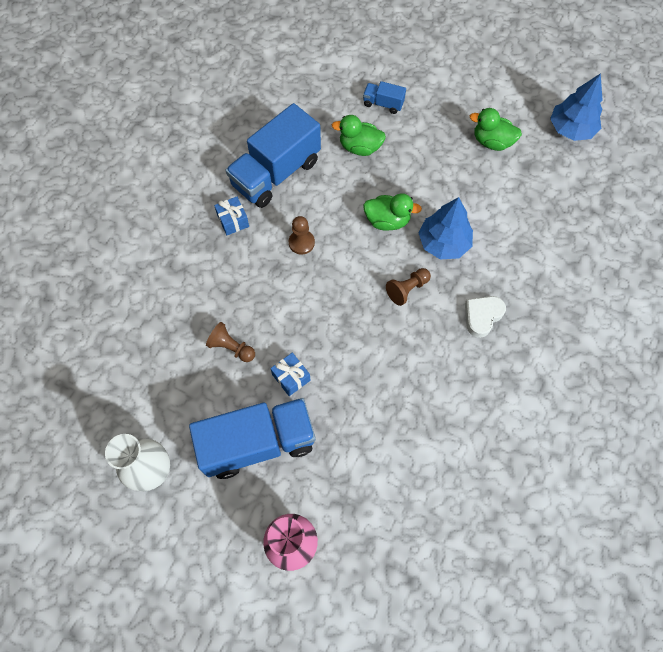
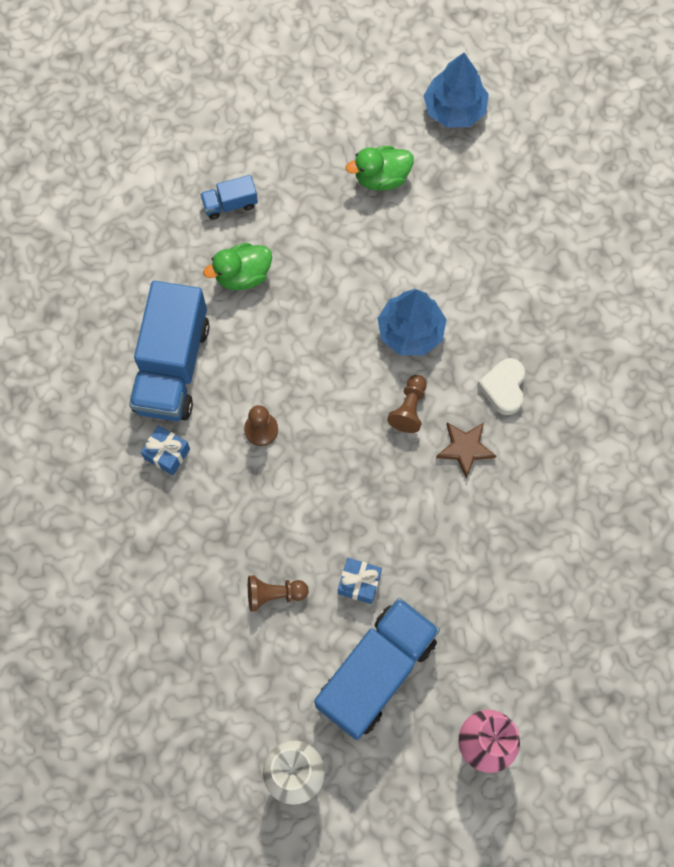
camera: 35 degrees left, 5 degrees up
(387, 221) = (334, 344): green duck -> none
(426, 338) = (465, 449): none -> brown star

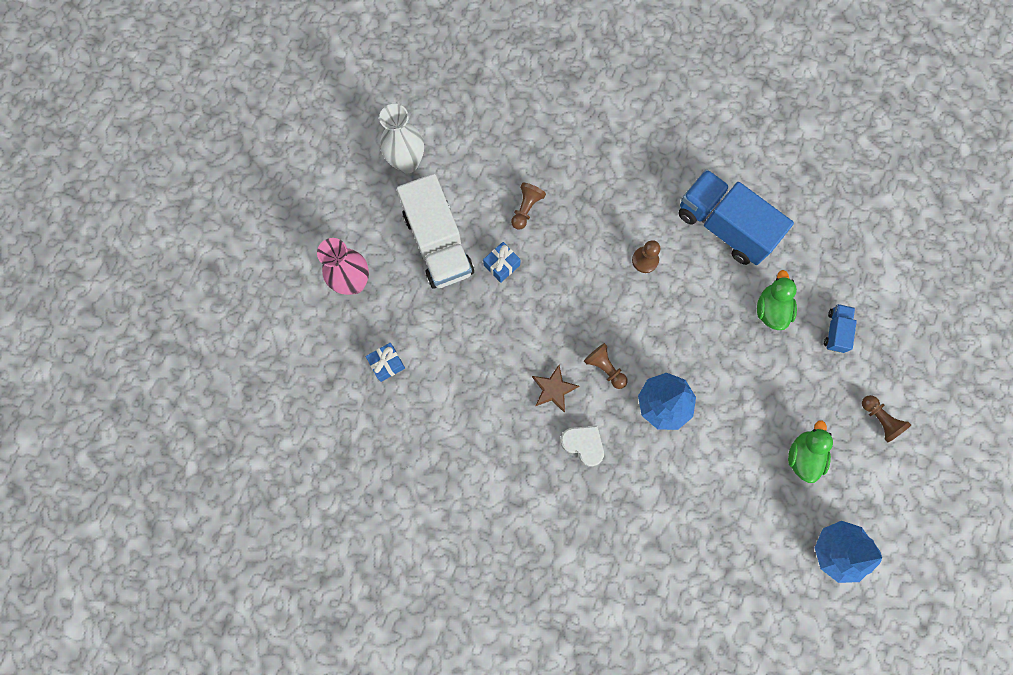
camera: 120 degrees right, 5 degrees up
(167, 454) = (661, 191): blue gift -> blue gift (387, 364)
(301, 126) = (879, 419): none -> brown pawn
(376, 672) = (438, 243): blue truck -> white truck

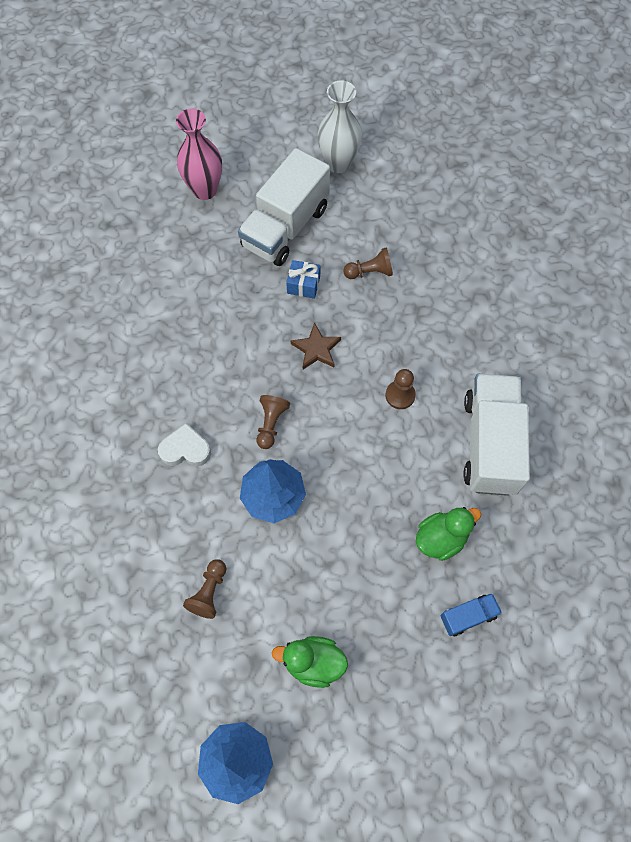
camera: 55 degrees right, 10 degrees down
(387, 364) = (152, 254): blue gift -> none
(553, 389) = (220, 393): brown star -> brown star (316, 349)
(583, 444) = (185, 449): white heart -> white heart turned 90 degrees counterclockwise
(724, 226) = (490, 444): blue truck -> white truck
(803, 456) = (313, 662): green duck -> green duck turned 150 degrees counterclockwise
(879, 419) = (407, 721): brown pawn -> brown pawn (209, 592)

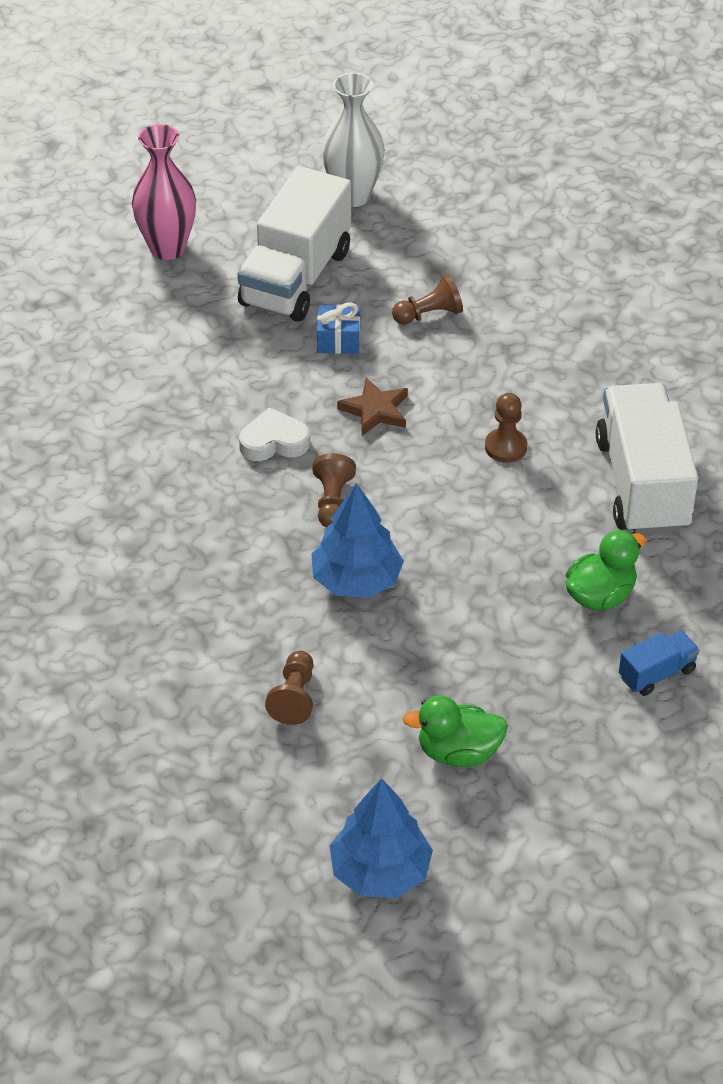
camera: 10 degrees left, 20 degrees down
(185, 449) = (219, 545): white heart -> white heart (274, 442)

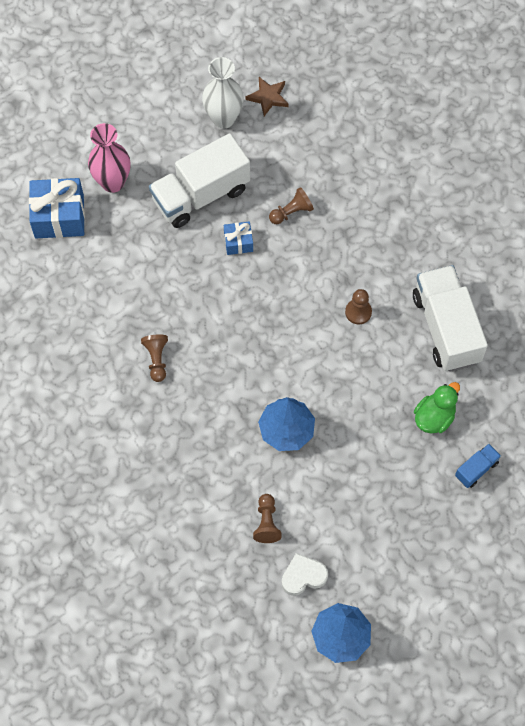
camera: 10 degrees left, 20 degrees up
(76, 278) = (59, 217): none -> blue gift
(274, 442) = (214, 331): white heart -> white heart (303, 576)
(296, 278) = (201, 194): white truck -> white truck turned 45 degrees clockwise
(332, 502) = (260, 372): brown pawn -> brown pawn (156, 359)
(375, 410) = (272, 296): brown star -> brown star (268, 97)
(458, 752) = (370, 545): green duck -> none

